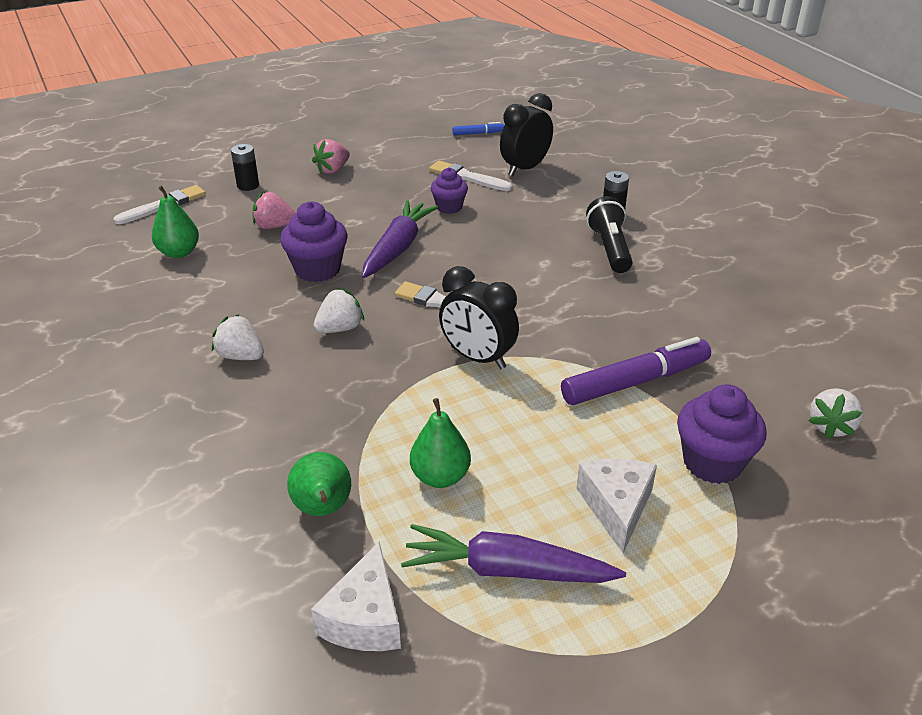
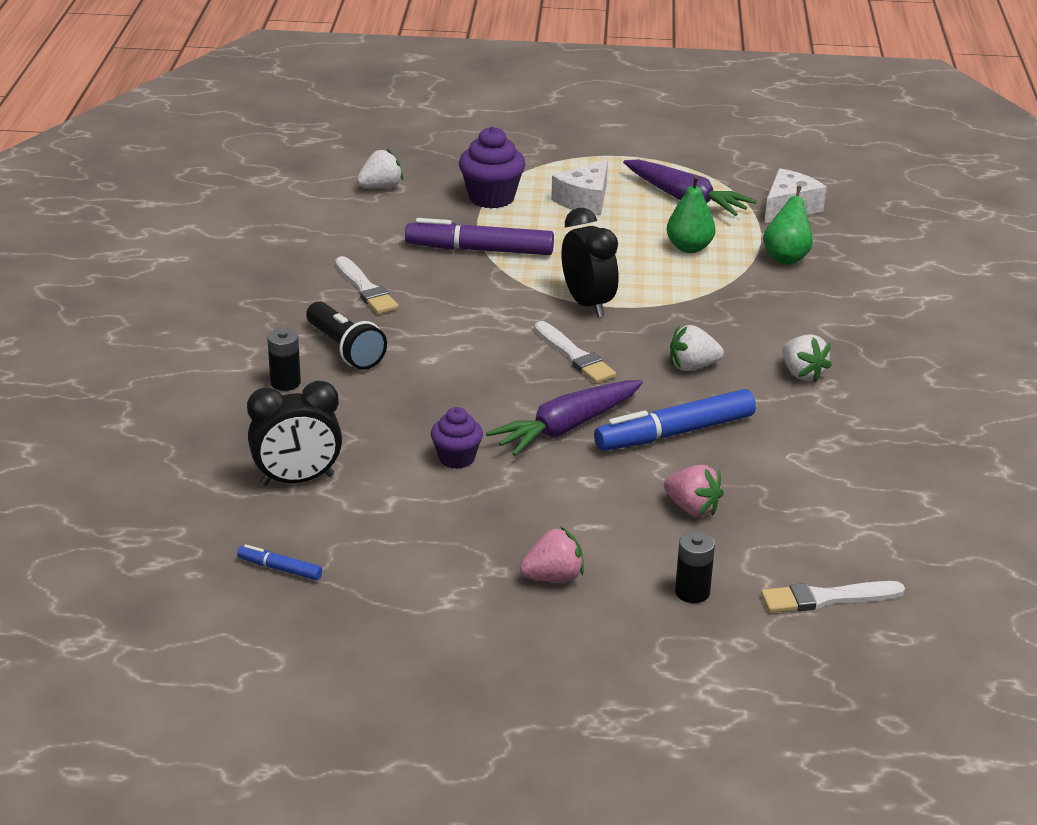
camera: 150 degrees left, 5 degrees down
(179, 252) = (828, 512): green pear -> none
(317, 269) = (675, 433): purple cupcake -> blue marker
(467, 177) = (385, 494): white brush -> white brush (365, 289)
(609, 248) = (345, 349): black flashlight -> black flashlight turned 60 degrees counterclockwise

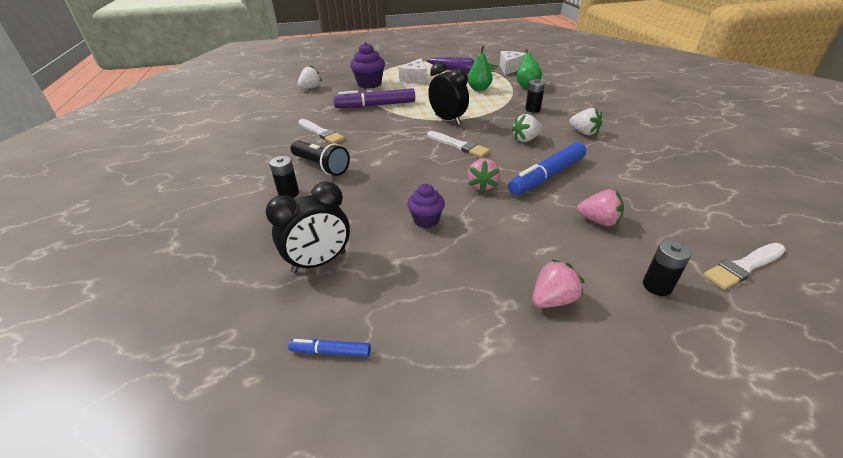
camera: 15 degrees left, 5 degrees up
(566, 427) = (482, 185): purple carrot -> pink strawberry
(753, 311) = (532, 109): none -> black battery

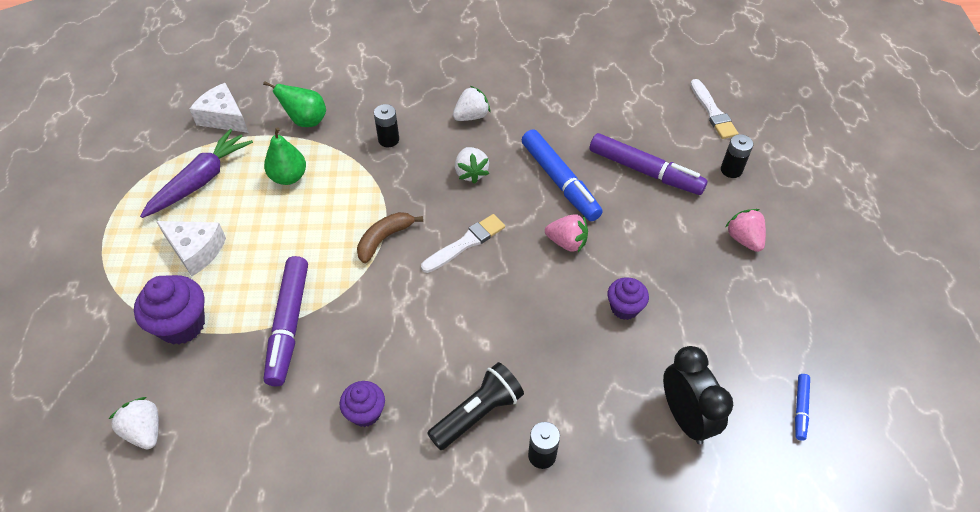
camera: 80 degrees left, 15 degrees up
(321, 133) = (365, 413): white brush -> purple cupcake
(447, 120) = (384, 239): black clock -> brown banana
(598, 221) = (644, 171): pink strawberry -> purple marker

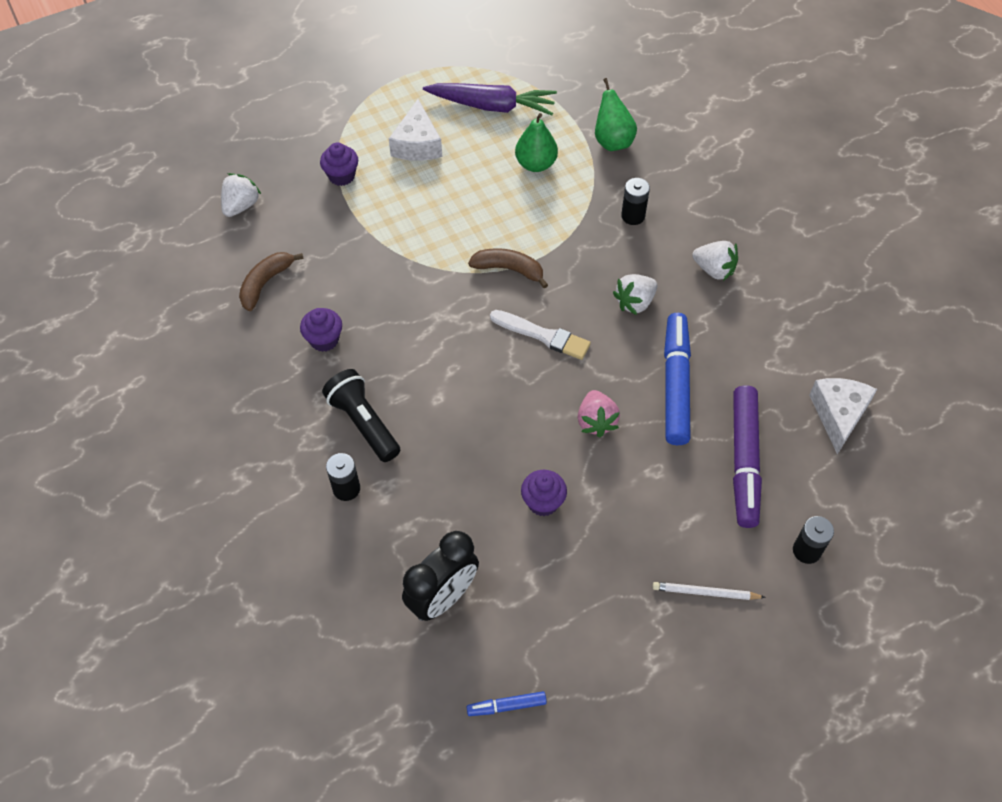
camera: 65 degrees right, 5 degrees up
(182, 325) = (341, 176): purple cupcake -> purple cupcake, size x0.63
(224, 118) = (574, 81): white cheese -> white cheese (838, 415)
(262, 442) = (265, 283): none -> brown banana
(289, 324) = (380, 245): purple marker -> none
(478, 413) = (363, 422): black flashlight -> black flashlight turned 150 degrees counterclockwise
(560, 181) = (675, 384): blue marker -> blue marker turned 150 degrees clockwise
(712, 112) = (893, 503): white brush -> none
(744, 239) = (705, 592): pink strawberry -> white pencil

